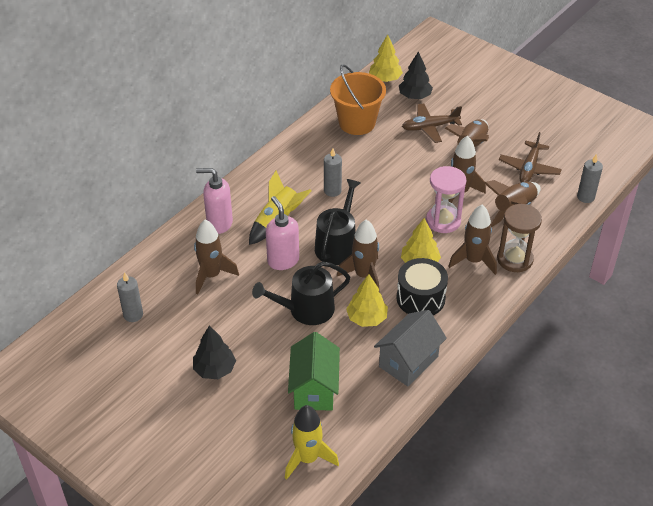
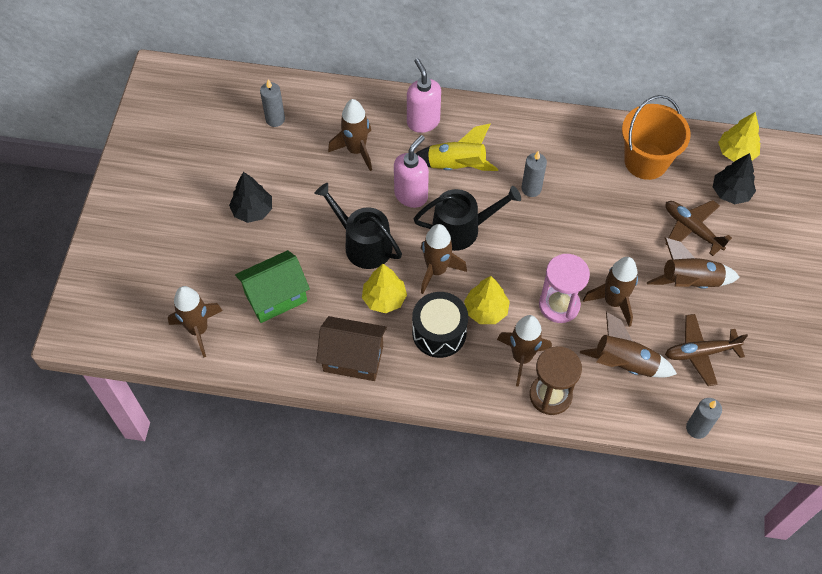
camera: 60 degrees right, 15 degrees up
(308, 458) = (198, 330): yellow rocket -> brown rocket
(408, 361) = (353, 358): grey house -> brown house

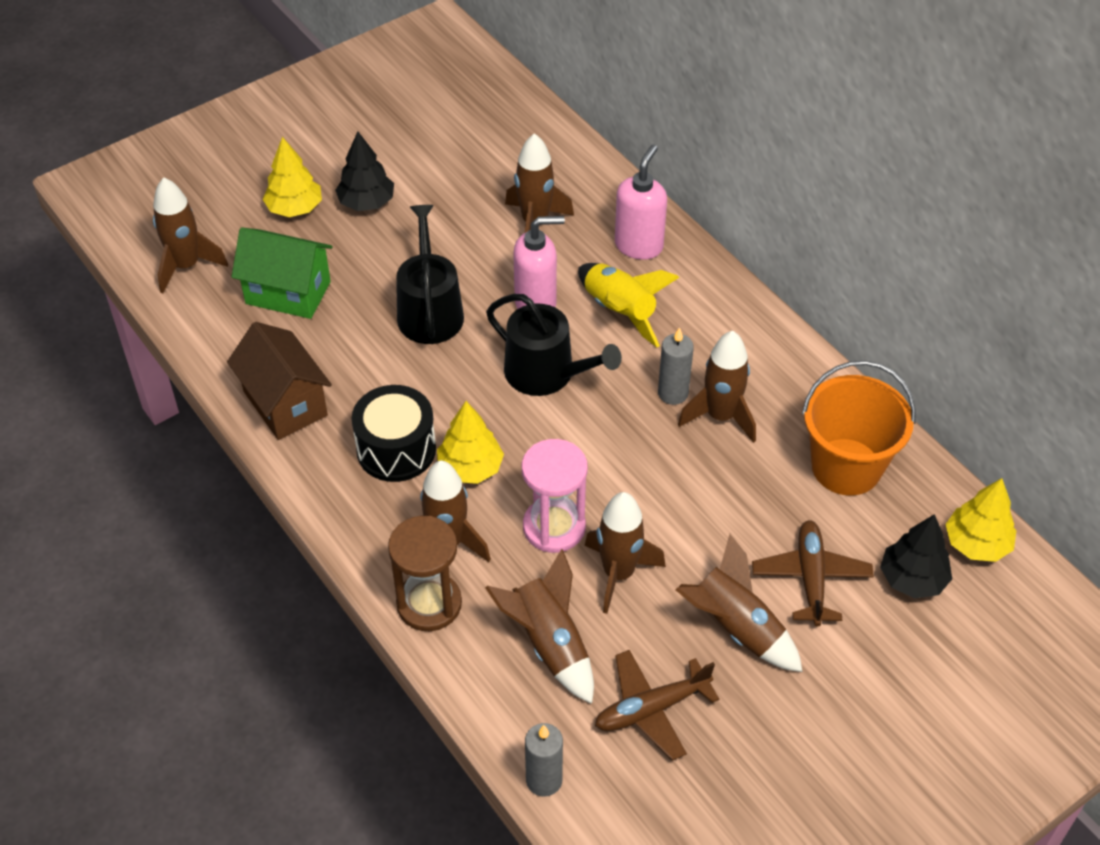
camera: 45 degrees right, 10 degrees down
(275, 119) = (492, 139): grey candle -> none
(384, 298) = (384, 375): yellow tree -> yellow tree (294, 208)
(436, 270) = (470, 391): brown rocket -> brown rocket (720, 416)
(700, 352) = (651, 709): brown plane -> brown plane turned 60 degrees counterclockwise

